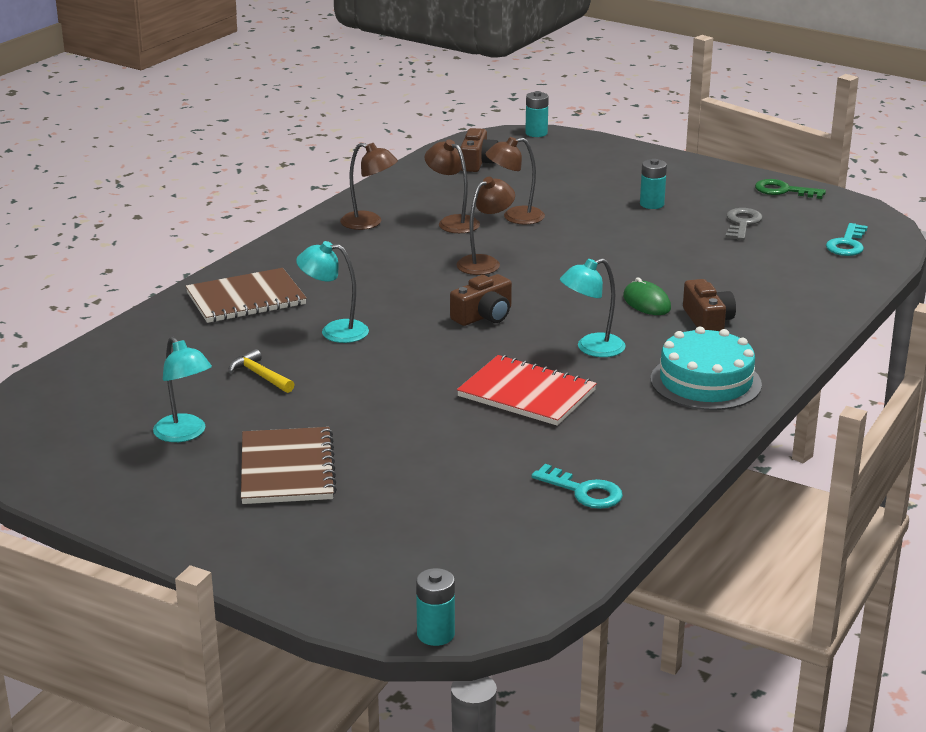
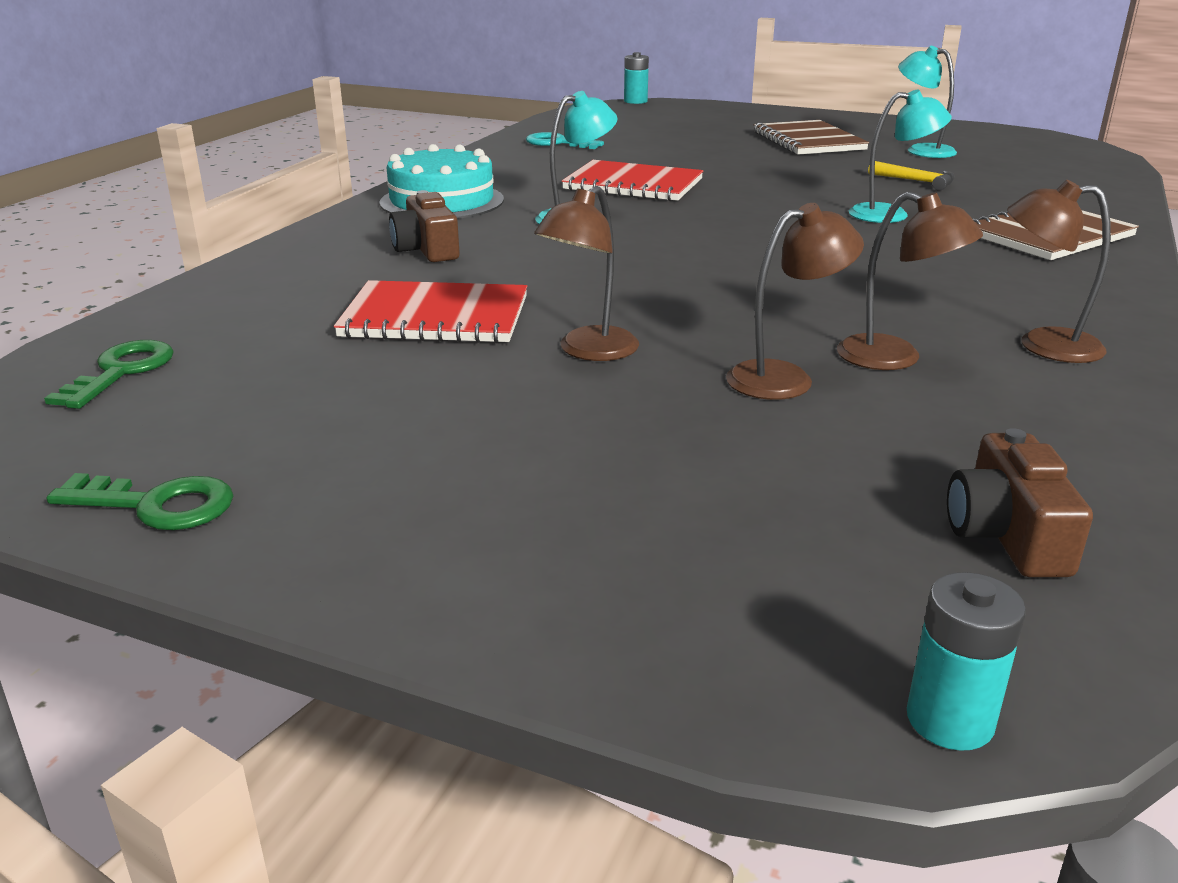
camera: 170 degrees right, 0 degrees up
(484, 316) = (725, 237): brown camera -> none
(485, 262) = (775, 296): brown lamp -> brown lamp (589, 351)
(646, 302) = (510, 263): green mouse -> none
(652, 204) = (505, 433): turquoise battery -> none
(691, 264) = (435, 317): none -> red notebook
(742, 223) = (313, 400): grey key -> none
(847, 244) = (121, 371): turquoise key -> green key

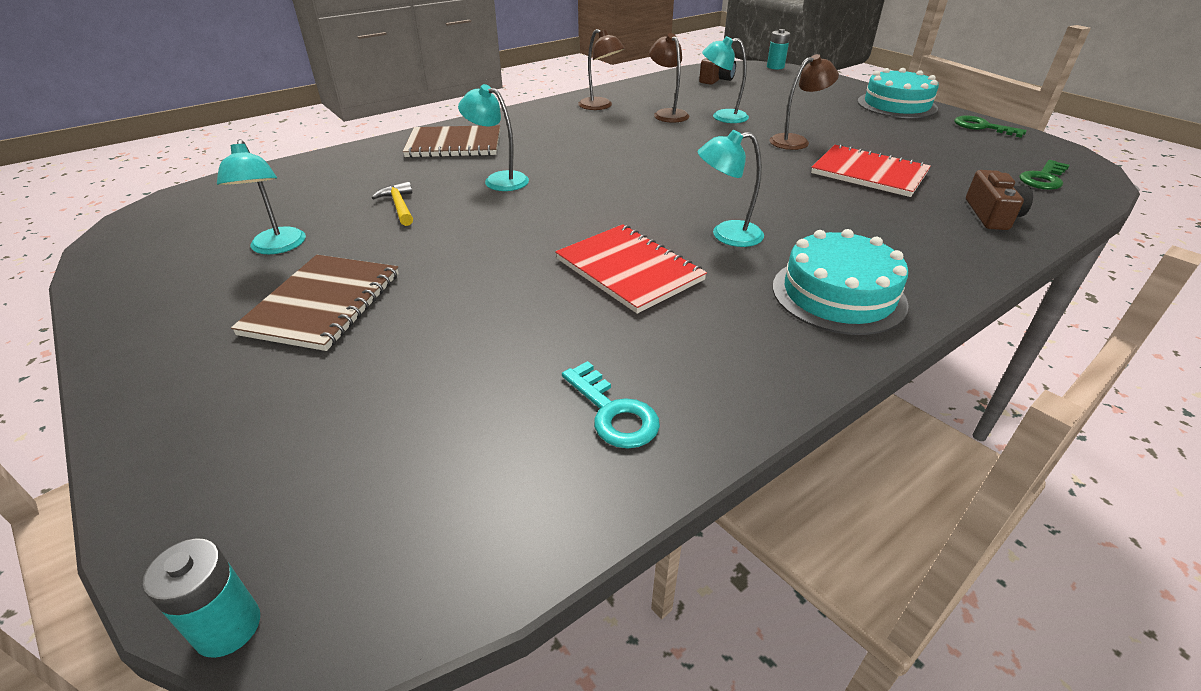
camera: 150 degrees left, 10 degrees up
(390, 551) = (896, 105): none -> turquoise cake
(427, 249) = (865, 228): brown camera -> brown camera (991, 215)
(785, 378) = (722, 117): brown lamp -> turquoise lamp

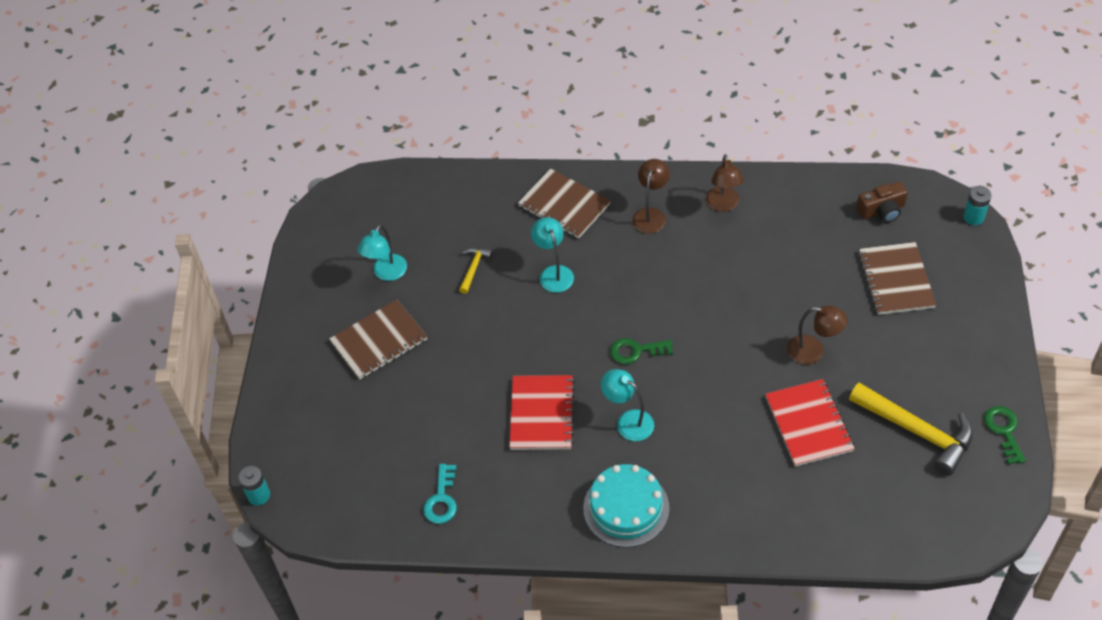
camera: 45 degrees right, 15 degrees up
(667, 114) = (763, 249): brown lamp -> brown lamp (651, 215)
(722, 117) = (802, 280): turquoise lamp -> none
(782, 98) = (896, 280): none -> brown notebook
(896, 105) = (984, 353): turquoise cake -> none
(940, 147) = (917, 431): none -> yellow hammer
(991, 215) = (822, 518): brown camera -> none
(1043, 178) = (930, 514): green key -> green key (636, 351)

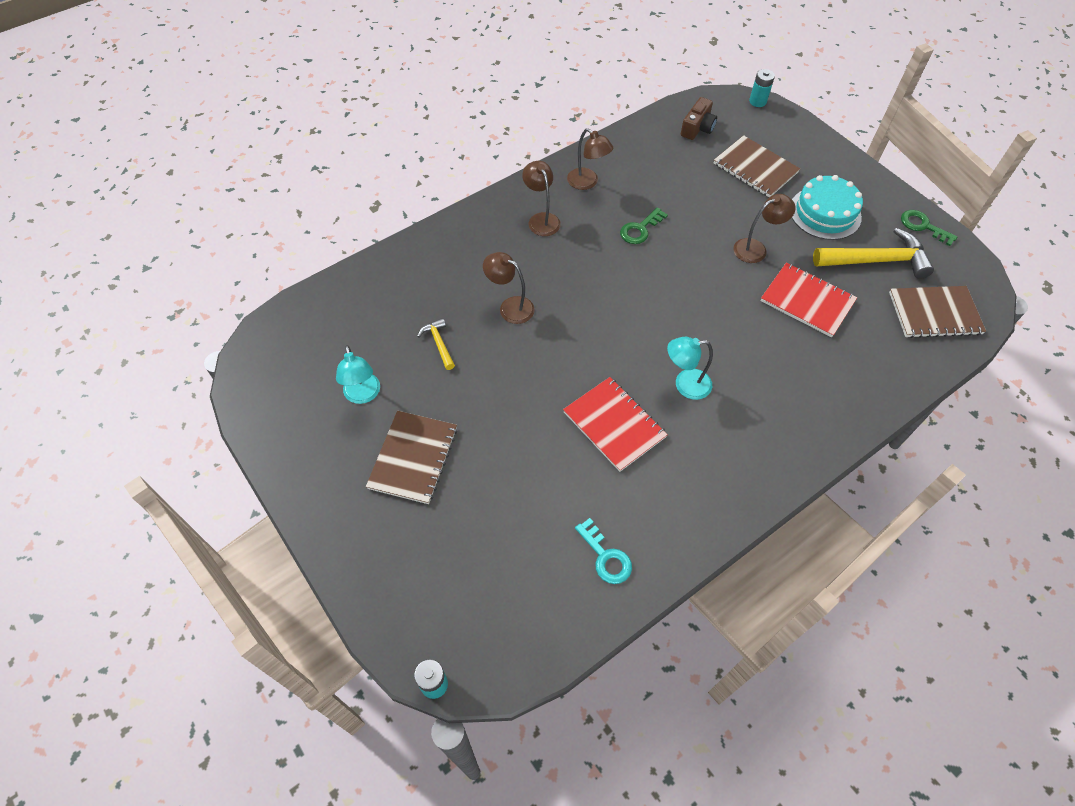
camera: 45 degrees left, 5 degrees up
(554, 273) = (510, 307): turquoise lamp -> brown lamp
(564, 205) = (465, 250): brown notebook -> brown notebook (934, 313)
(626, 508) = (753, 453): turquoise cake -> turquoise cake (825, 213)
(636, 351) = (635, 327): green key -> green key (640, 229)

